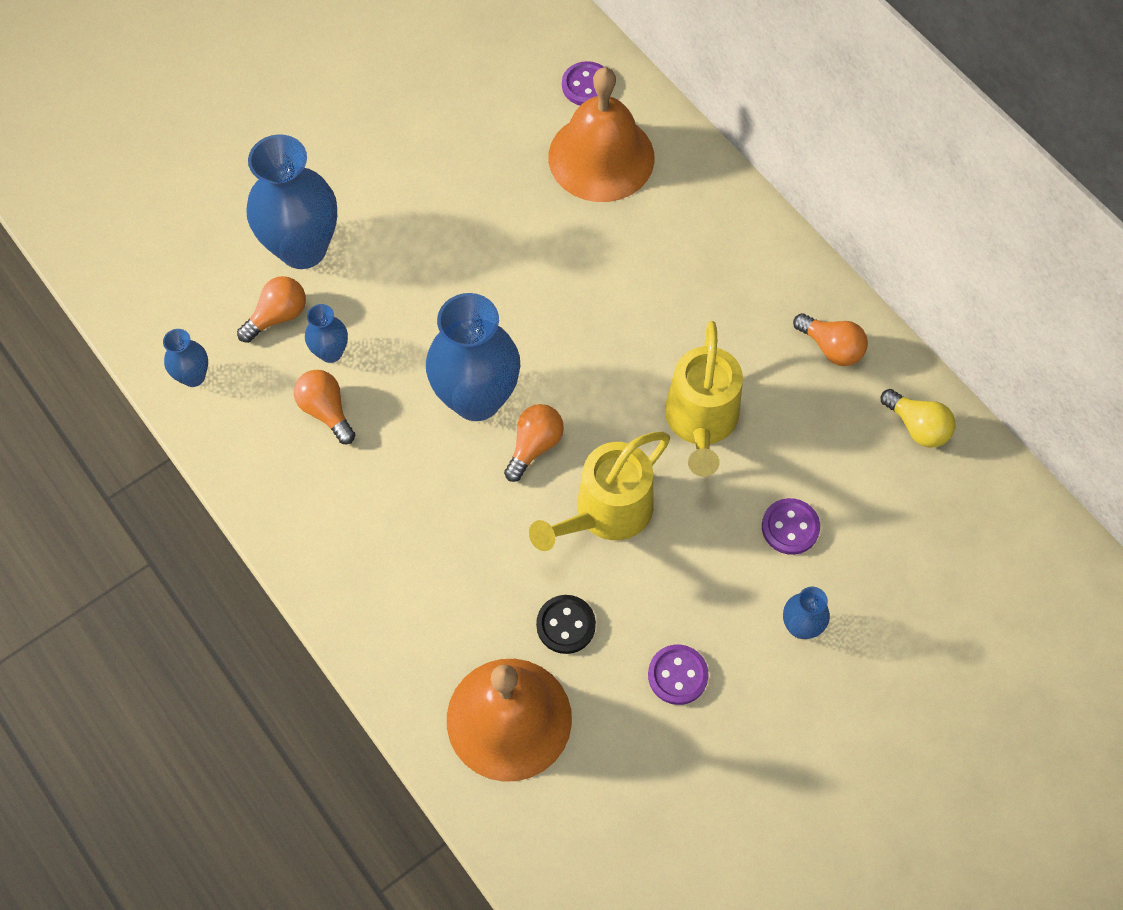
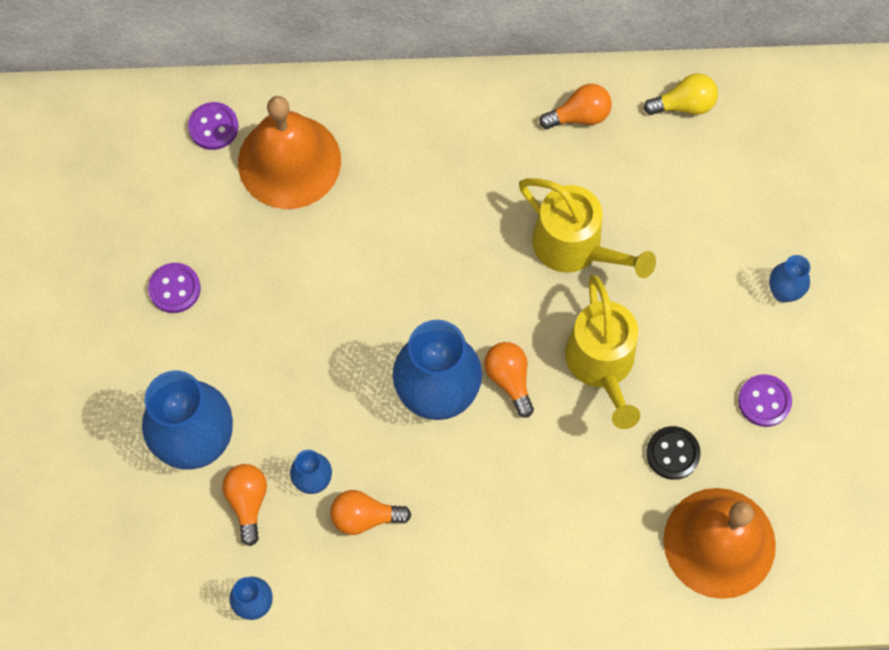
camera: 55 degrees left, 5 degrees up
(790, 527) = (702, 245): purple button -> purple button (174, 289)

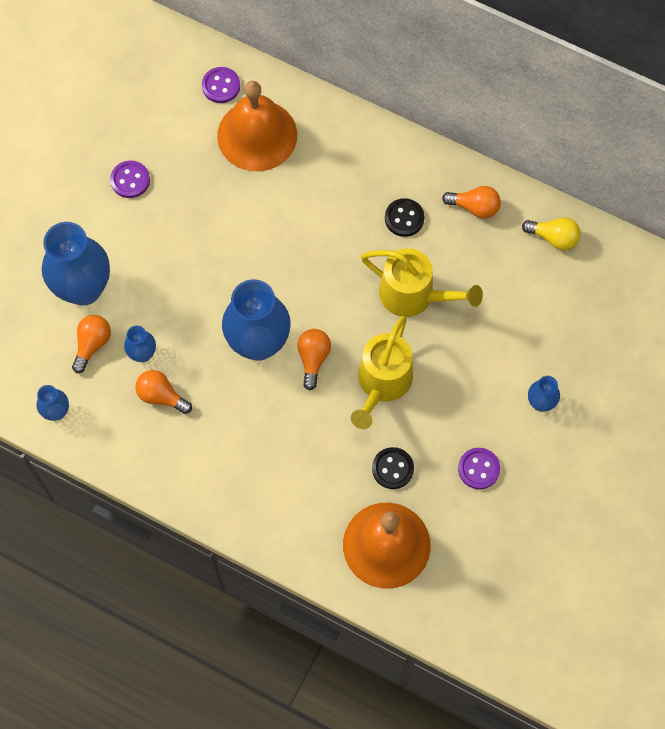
camera: 30 degrees right, 0 degrees up
(511, 168) = (404, 218): none -> black button
(575, 248) = (414, 295): yellow watering can -> yellow watering can turned 45 degrees counterclockwise

